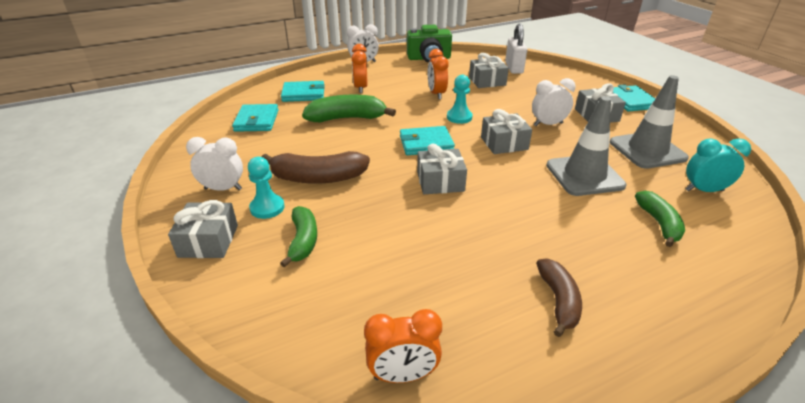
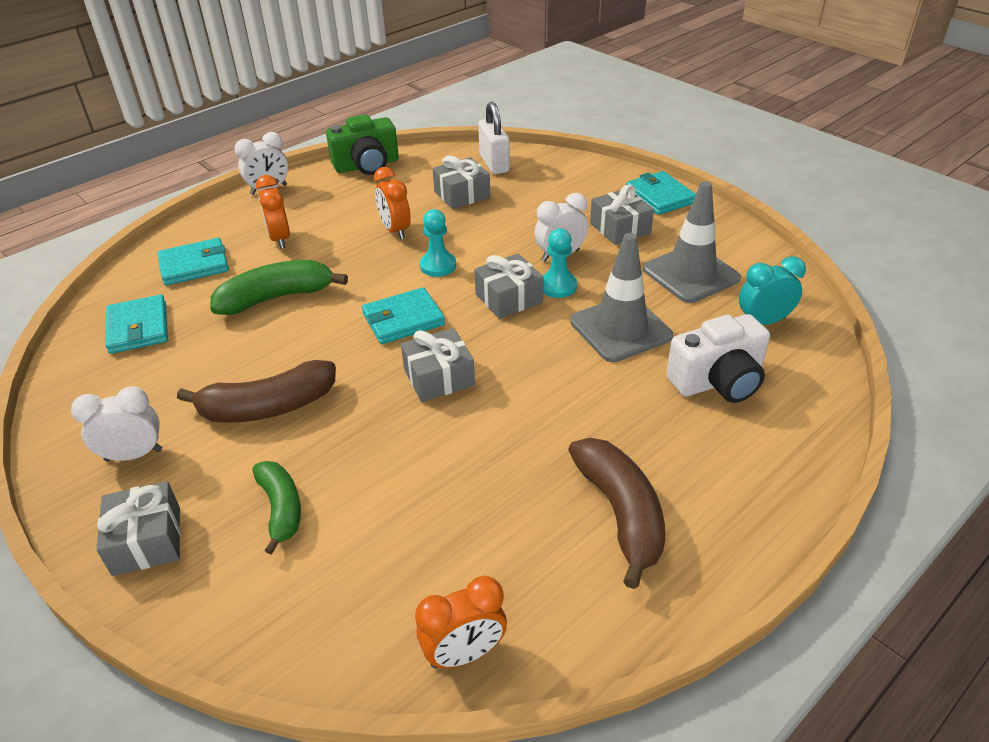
camera: 15 degrees left, 5 degrees up
(267, 208) = (211, 470): turquoise pawn -> turquoise pawn (558, 286)
(558, 301) = (620, 514): brown banana -> brown banana, size x1.54
(659, 223) = (718, 381): green banana -> white camera

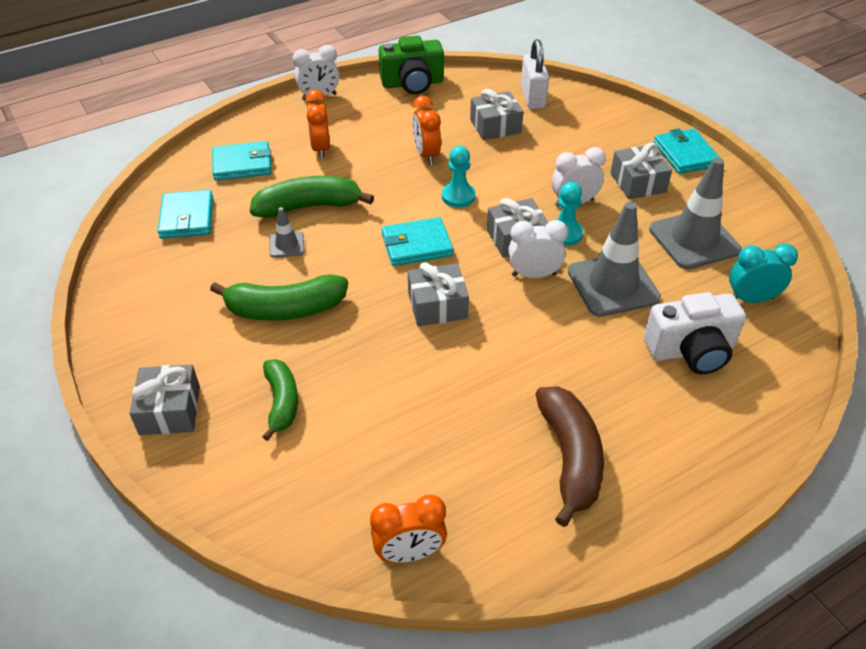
camera: 10 degrees right, 5 degrees up
(134, 455) = (169, 334): white clock -> white clock (534, 275)
(258, 340) = (287, 245): none -> grey traffic cone
(267, 407) = (285, 309): brown banana -> green banana

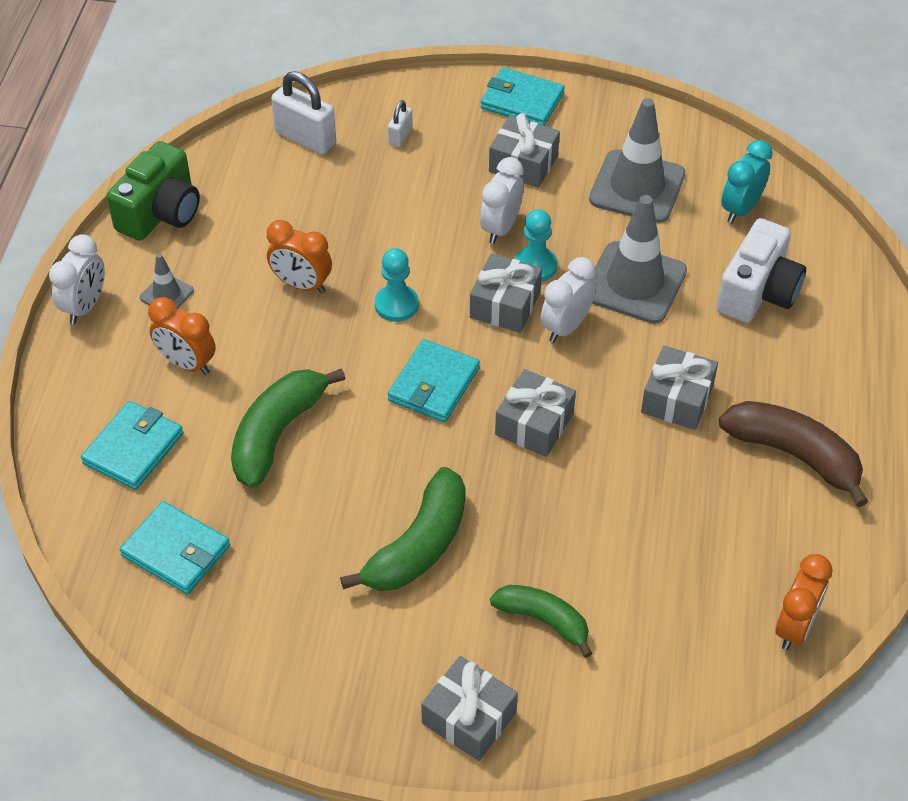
camera: 50 degrees left, 5 degrees up
(287, 245) = (320, 488): grey traffic cone -> grey traffic cone (166, 294)
(495, 126) = (318, 200): grey gift -> grey gift (677, 399)
(585, 127) = (400, 136): none -> white padlock

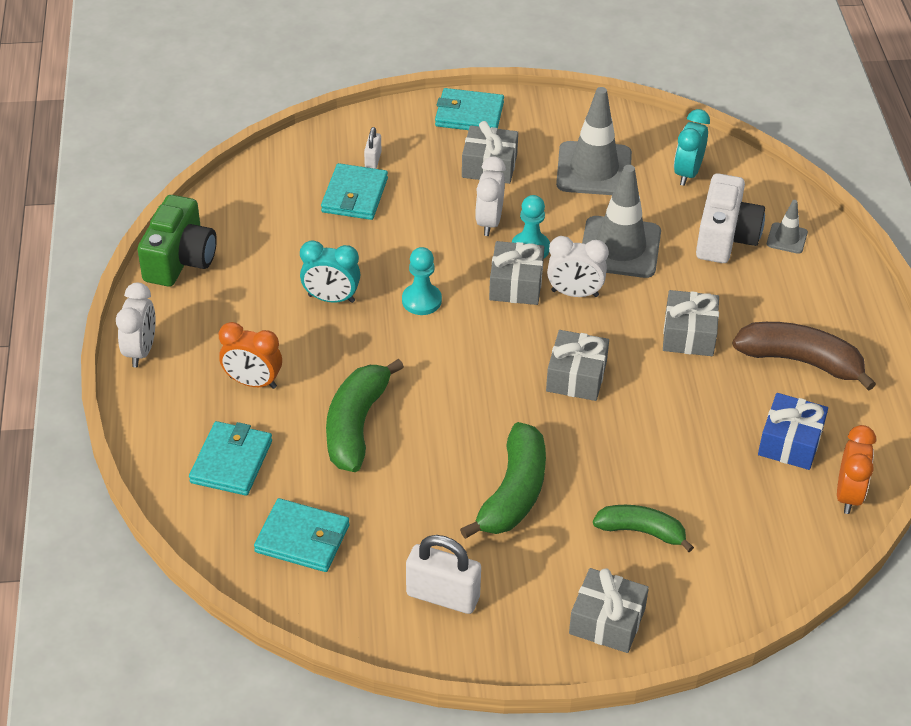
camera: 15 degrees left, 5 degrees down
(166, 294) = (212, 327): grey traffic cone -> grey traffic cone (787, 238)
(301, 285) = (331, 298): orange clock -> turquoise clock
(305, 138) = (288, 175): white padlock -> white padlock (443, 596)
(434, 384) = (478, 360): turquoise wallet -> turquoise wallet (355, 195)
(566, 327) = (574, 293): white clock -> white clock turned 105 degrees counterclockwise
(749, 549) = (790, 442): none -> blue gift

